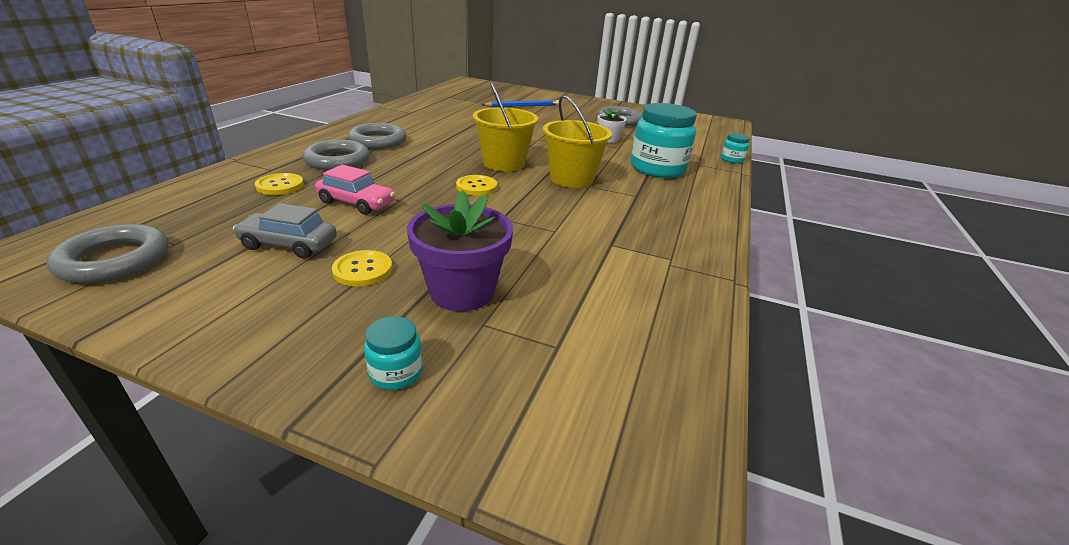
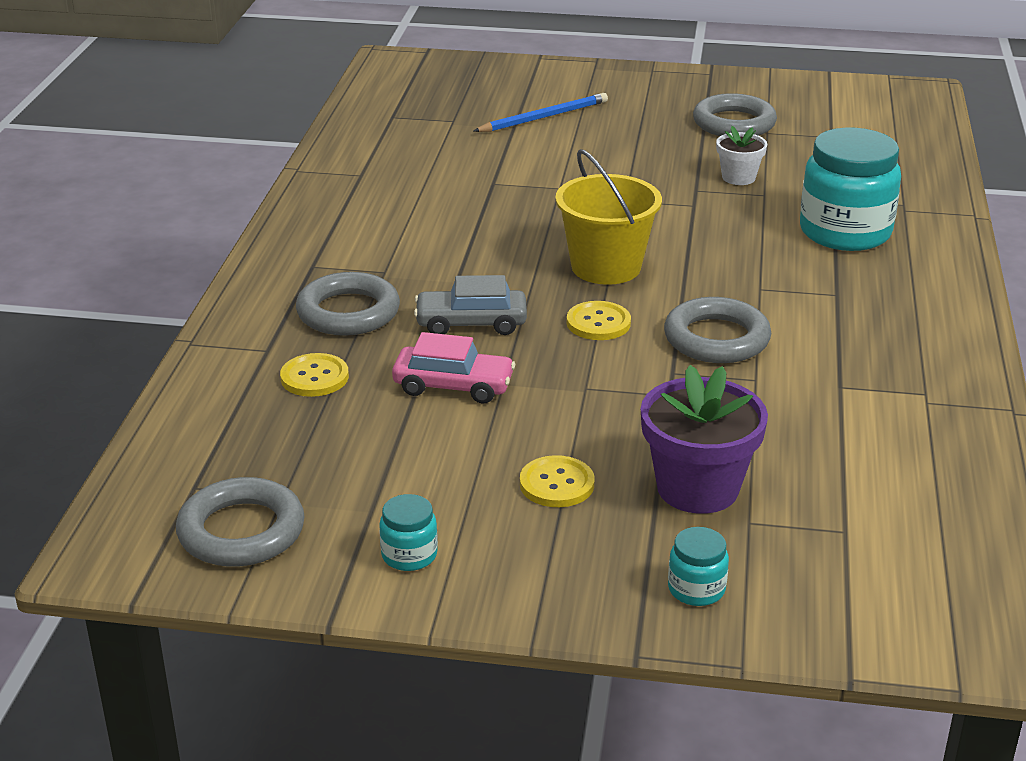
camera: 10 degrees left, 0 degrees up
(289, 244) = (430, 468): grey car -> grey car (471, 323)
(378, 141) = (371, 257): grey ring -> grey ring (716, 339)
(571, 179) = (727, 279): yellow bucket -> none
(732, 159) = (953, 188): turquoise jar -> turquoise jar (409, 555)

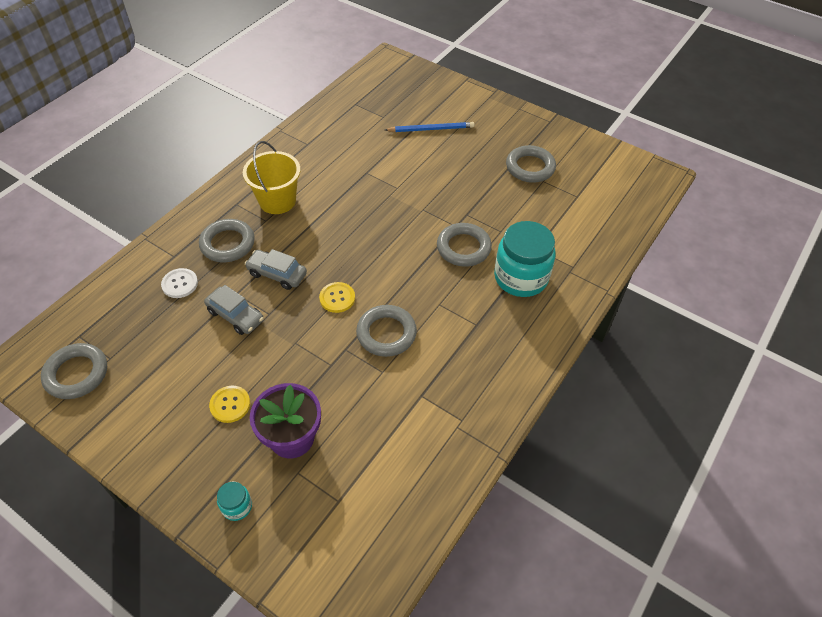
camera: 25 degrees right, 20 degrees up
(314, 377) = (180, 284): yellow button -> white button
(409, 555) = (132, 422): turquoise jar -> none
(453, 386) = (235, 316): pink car -> grey car
(606, 267) = (373, 257): yellow bucket -> yellow bucket (277, 201)
(730, 224) = (463, 248): none -> grey ring
(738, 177) = (497, 212): white flower pot -> none

